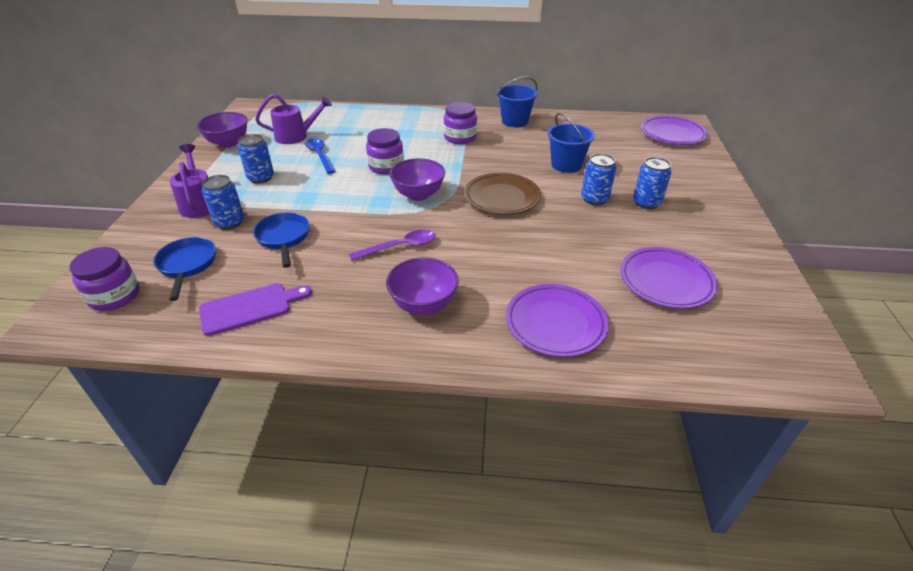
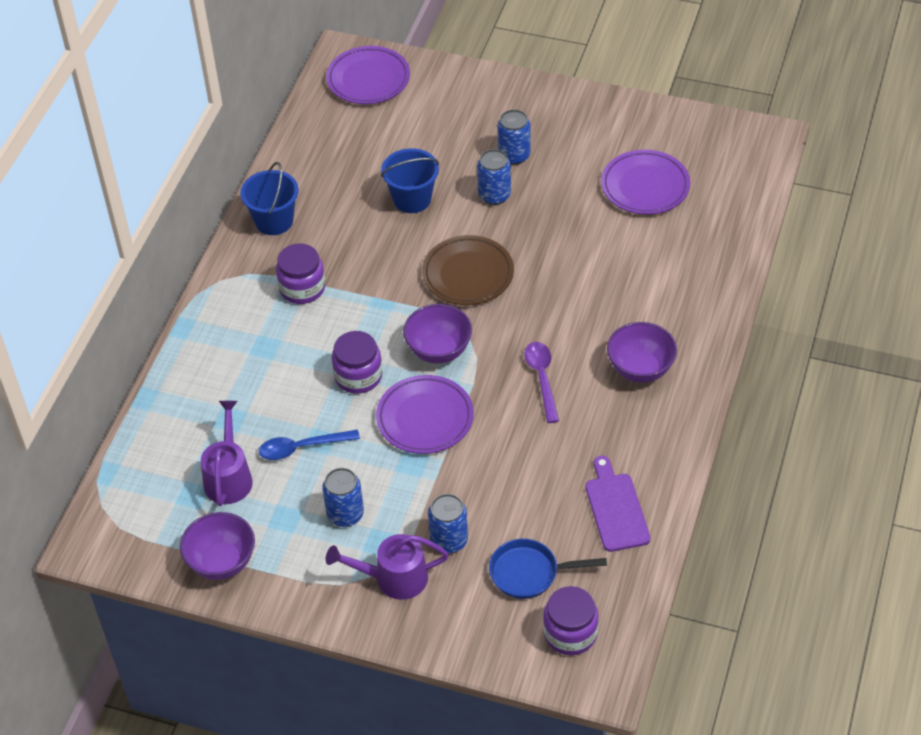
camera: 75 degrees left, 10 degrees up
(283, 238) = (498, 484): blue pan -> none
(555, 323) = (685, 279): purple plate -> purple plate (425, 418)

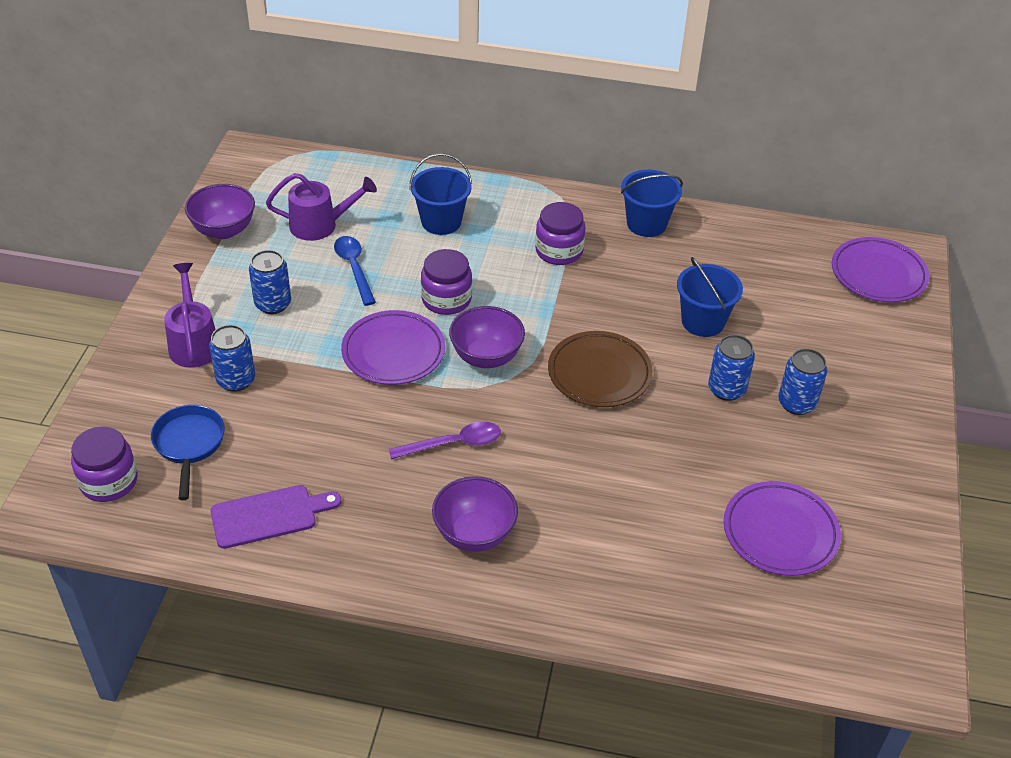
camera: 80 degrees right, 5 degrees down
(242, 376) = (441, 222): none -> blue bucket

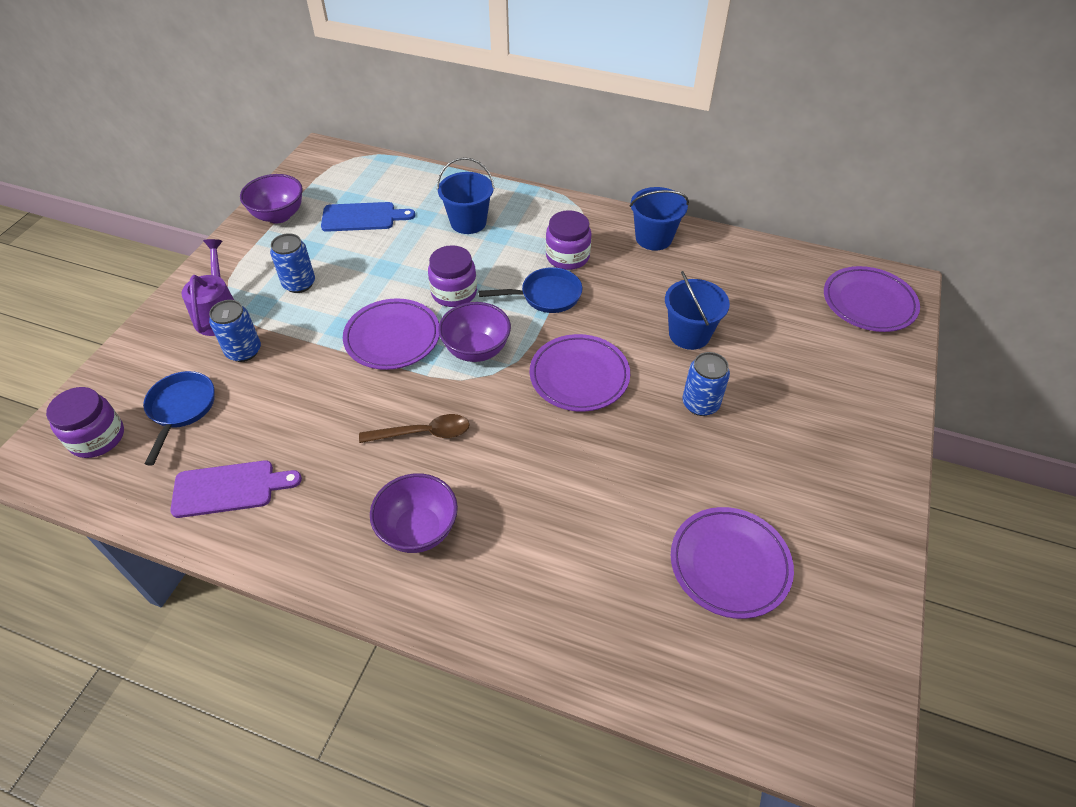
camera: 10 degrees right, 5 degrees up
(320, 225) = (362, 217): purple watering can -> blue cutting board
(354, 268) = (380, 258): blue spoon -> none
(453, 444) = (423, 433): purple spoon -> brown spoon
(546, 294) = (546, 296): none -> blue pan
(599, 373) = (579, 376): brown plate -> purple plate
(796, 403) = (768, 425): blue can -> none

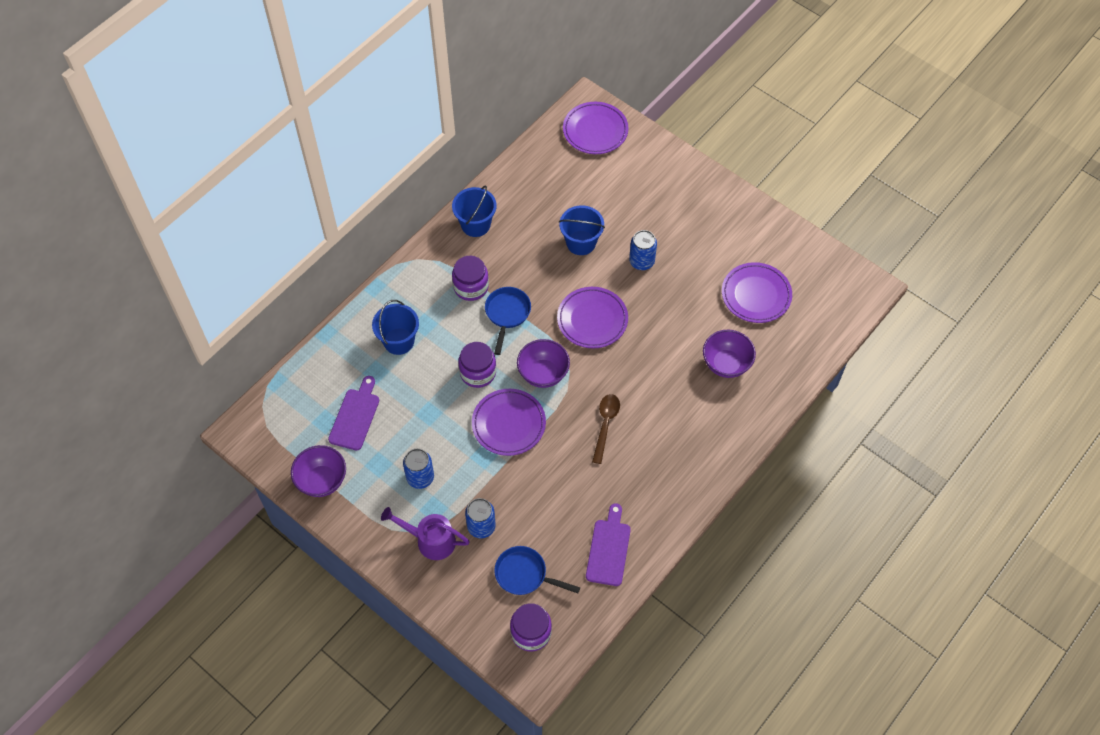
camera: 70 degrees left, 10 degrees up
(362, 217) = (355, 416): blue cutting board -> purple cutting board
(418, 530) = (679, 445): purple bowl -> purple bowl (726, 364)

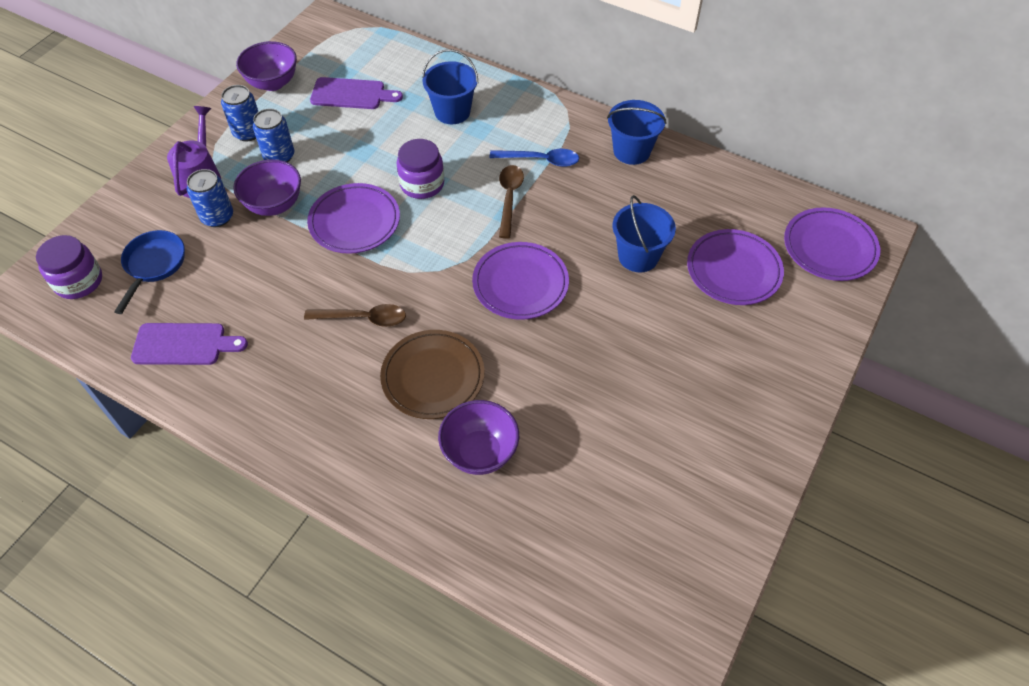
camera: 80 degrees right, 5 degrees down
(471, 287) = (540, 160): purple jar -> blue spoon
(507, 314) = (509, 198): blue pan -> brown spoon
(543, 374) = (430, 245): purple bowl -> purple bowl (274, 205)
(641, 261) = (628, 327): blue can -> blue can (248, 132)
(664, 385) = (433, 377): none -> brown plate
(756, 295) = (611, 481): purple plate -> purple plate (733, 270)

